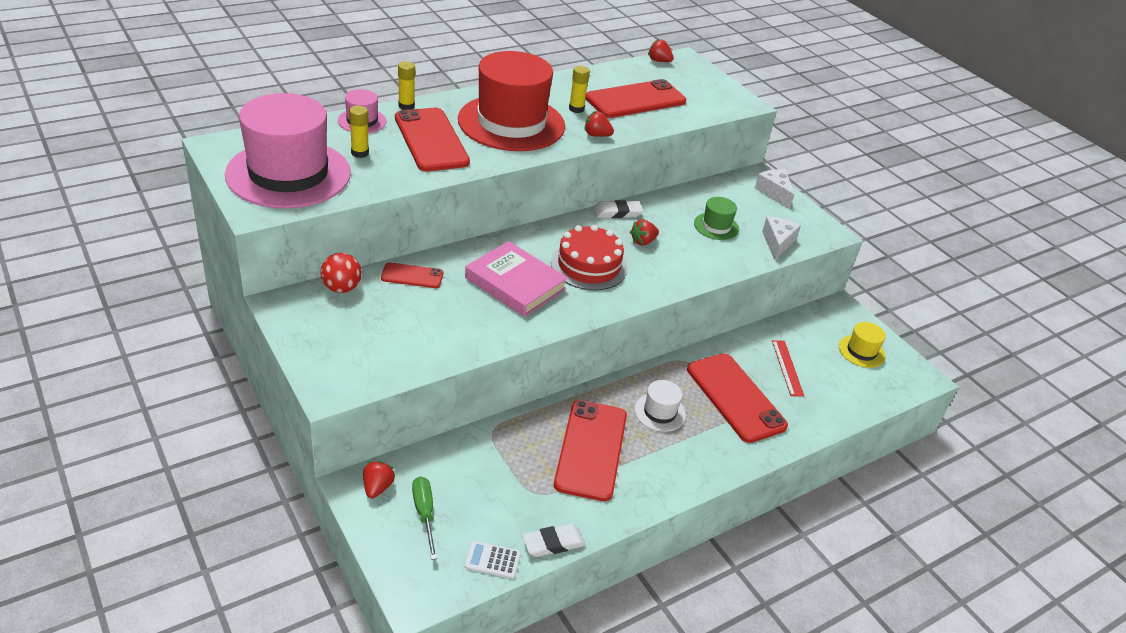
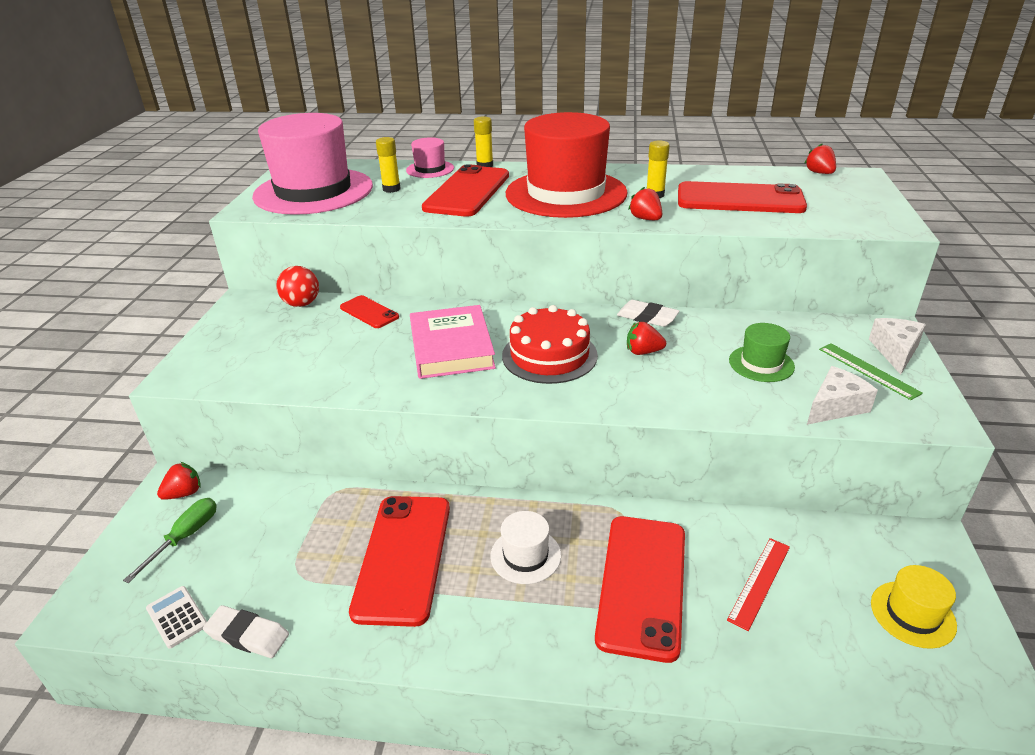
camera: 45 degrees right, 5 degrees down
(591, 449) = (403, 557): red phone -> red phone turned 45 degrees counterclockwise
(772, 211) = (868, 370): none -> green ruler

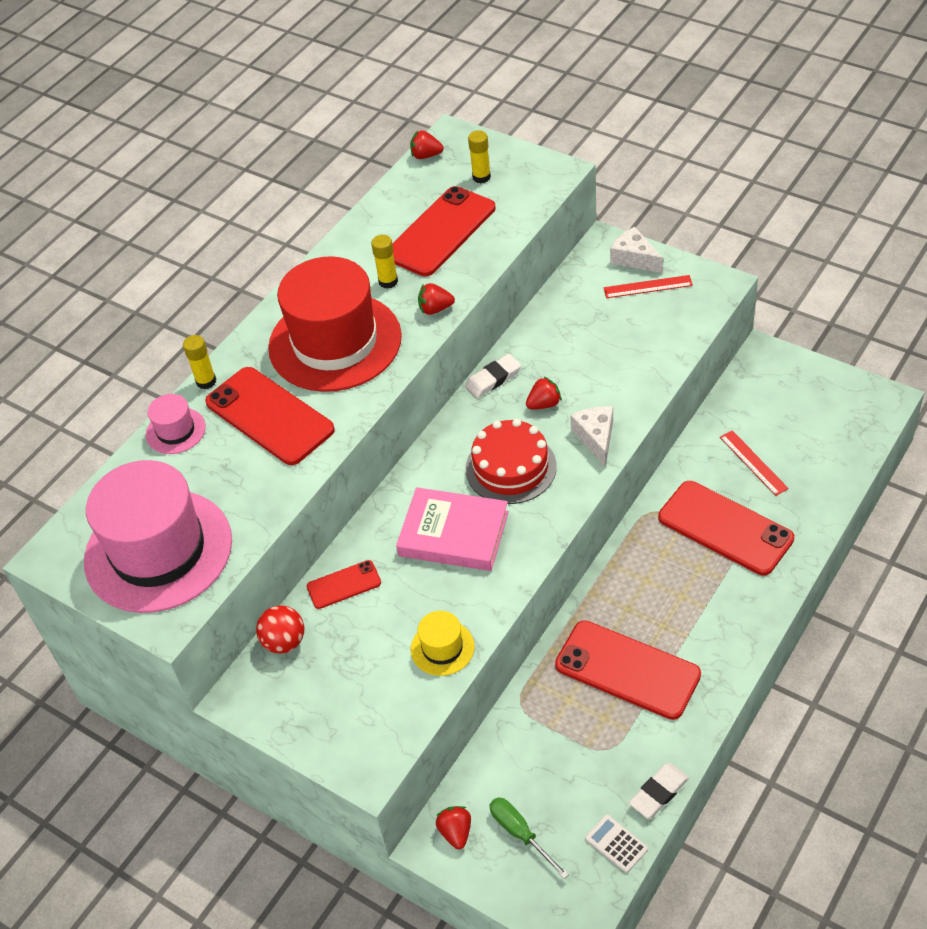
camera: 60 degrees left, 15 degrees up
(177, 617) = (616, 844): white calculator -> white calculator turned 60 degrees clockwise
(391, 189) = (209, 478): yellow glue stick -> yellow glue stick (481, 177)
(525, 555) = (664, 588): white hat -> none
(643, 352) = (544, 404): red strawberry -> red strawberry turned 150 degrees counterclockwise
(761, 363) = (604, 340): green hat -> none
(835, 406) = (677, 328): white cheese -> white cheese (596, 438)
(868, 370) = (648, 287): green ruler -> red ruler
(912, 614) = (812, 400): yellow hat -> yellow hat (442, 648)

